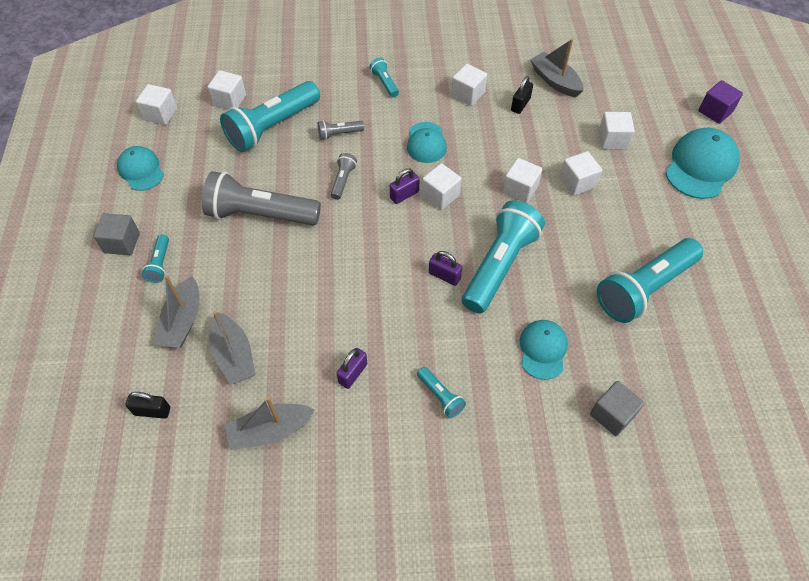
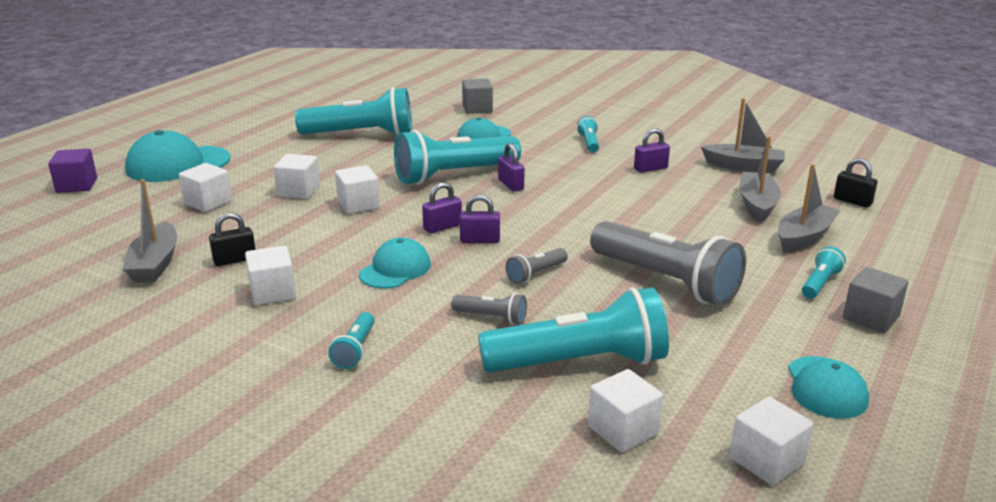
camera: 145 degrees left, 30 degrees down
(440, 195) = (442, 227): white cube -> purple padlock

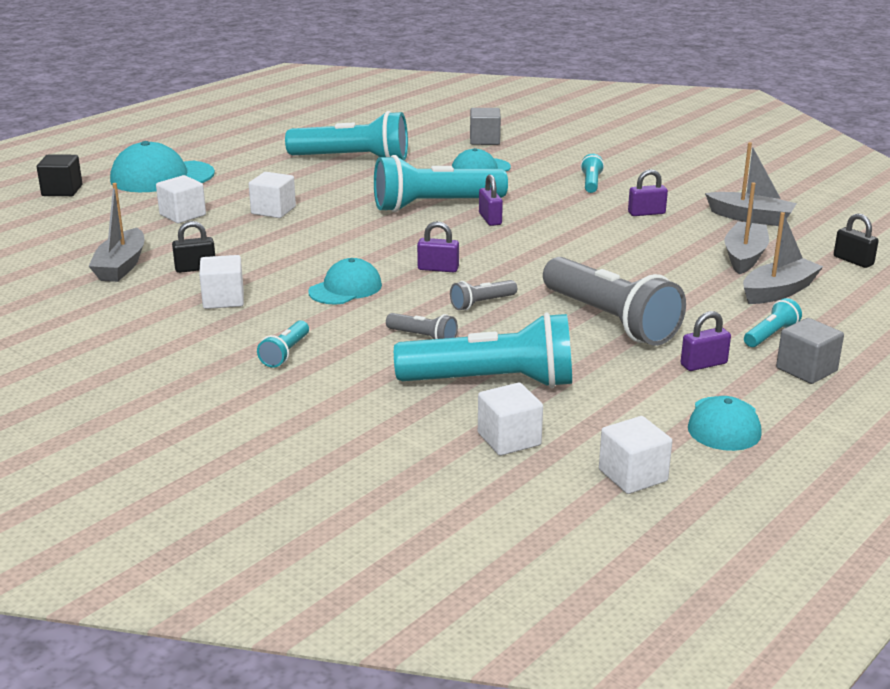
camera: 10 degrees right, 0 degrees up
(77, 185) = (62, 190): purple cube -> black cube
(358, 205) = (328, 227): white cube -> none
(442, 227) = (405, 254): purple padlock -> purple padlock (703, 364)

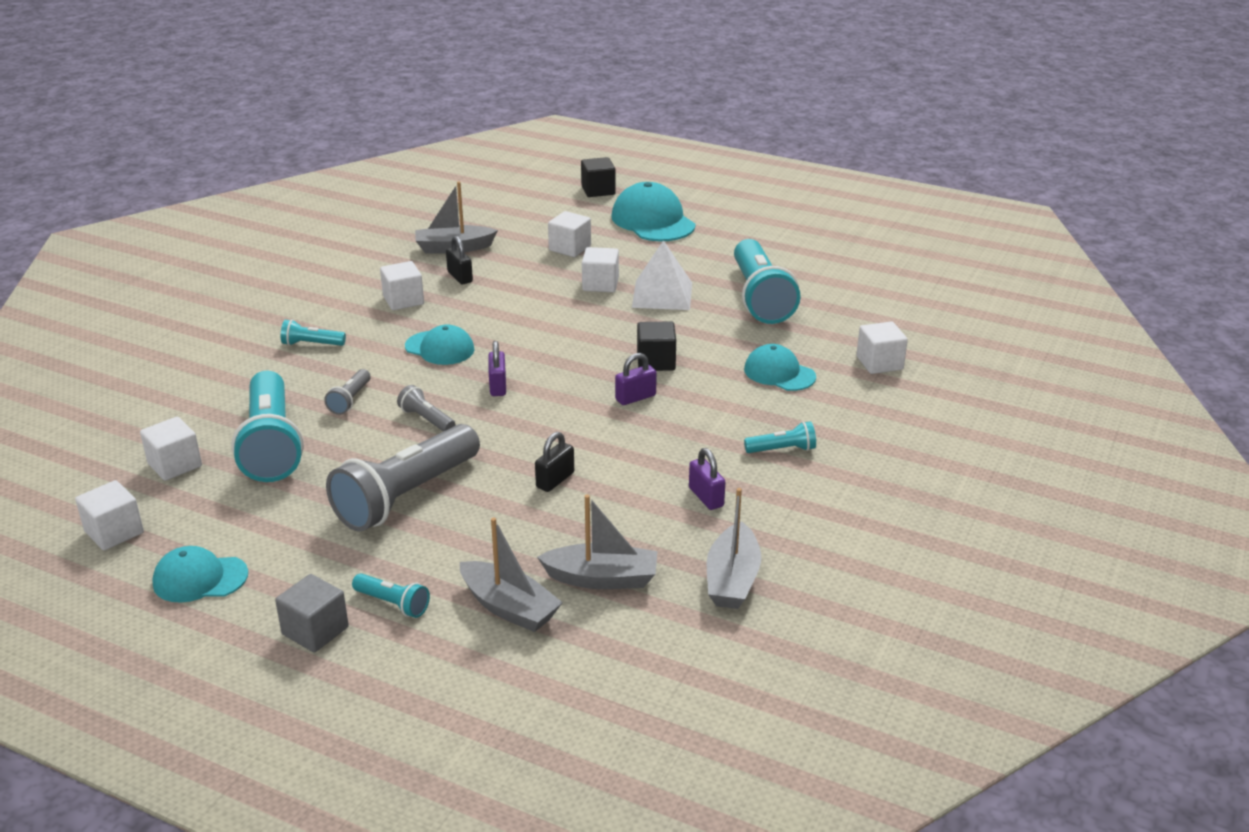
camera: 75 degrees right, 5 degrees up
(316, 190) = (662, 295): none -> white pyramid
(435, 206) = (656, 362): turquoise flashlight -> black cube
(484, 140) = (879, 363): grey cube -> white cube
(703, 364) = (319, 560): purple padlock -> none
(853, 261) = (625, 671): black padlock -> black padlock (555, 480)

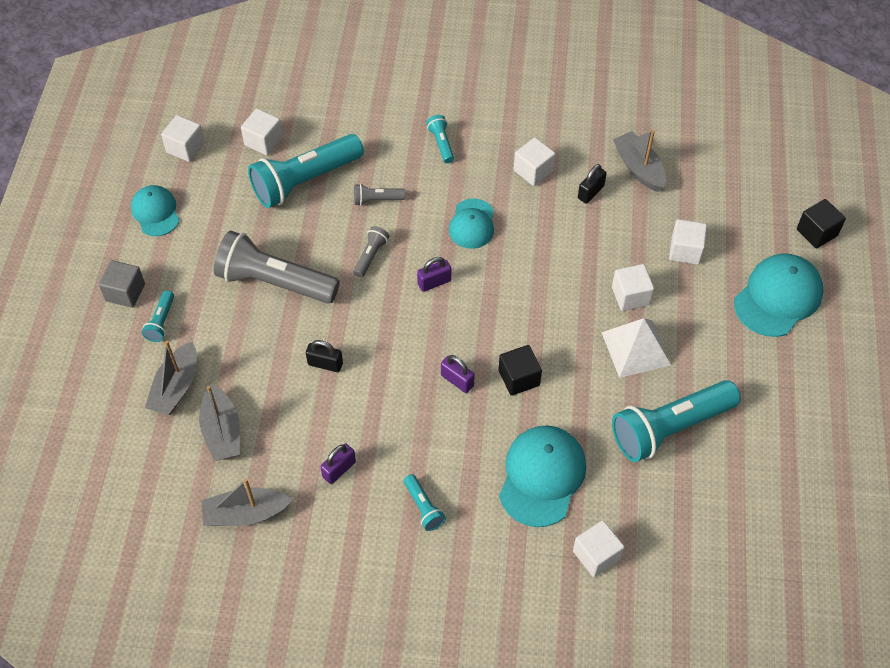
camera: 70 degrees right, 25 degrees up
(779, 373) = (542, 476): turquoise cap -> turquoise cap, size x1.59

